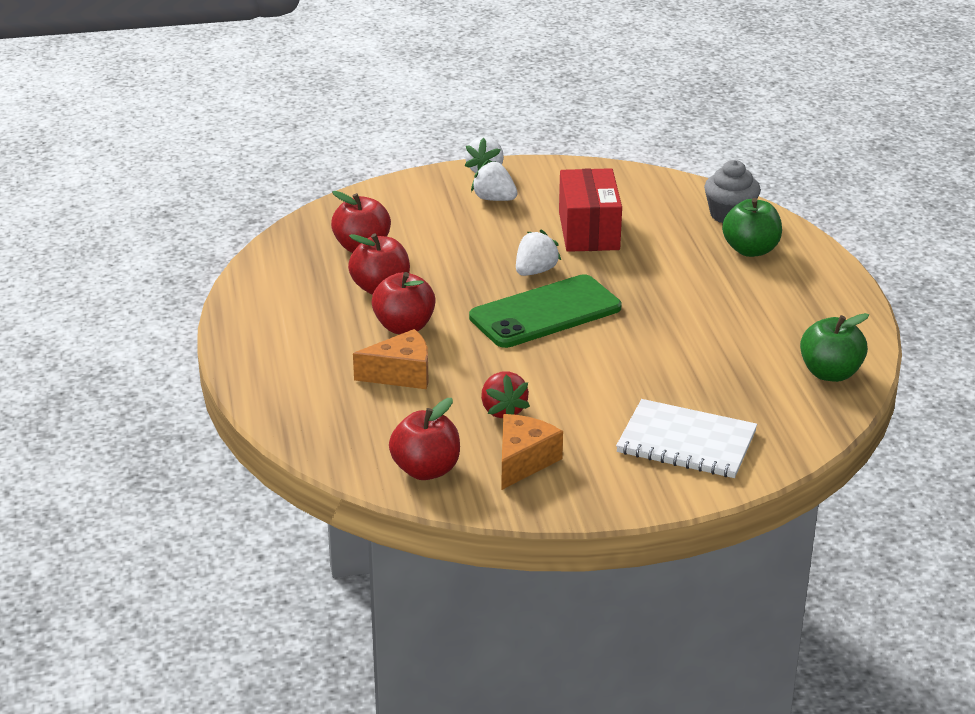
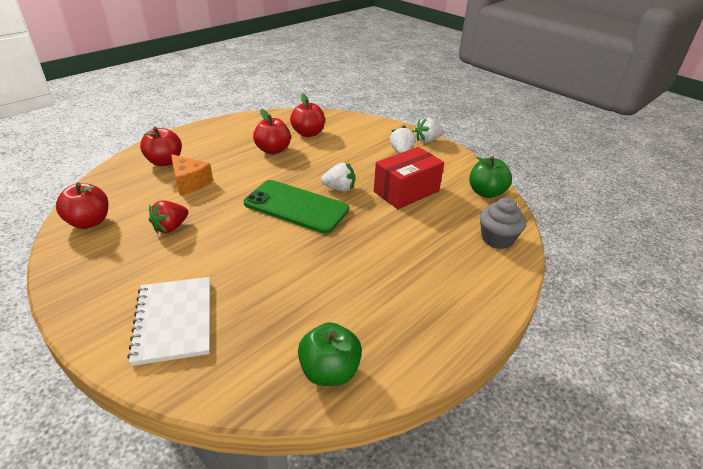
camera: 55 degrees right, 5 degrees up
(404, 327) = (240, 168): red apple -> red apple (165, 162)
(523, 461) = (114, 254): orange cheese -> none
(750, 250) = (463, 264): green apple -> green apple (486, 192)

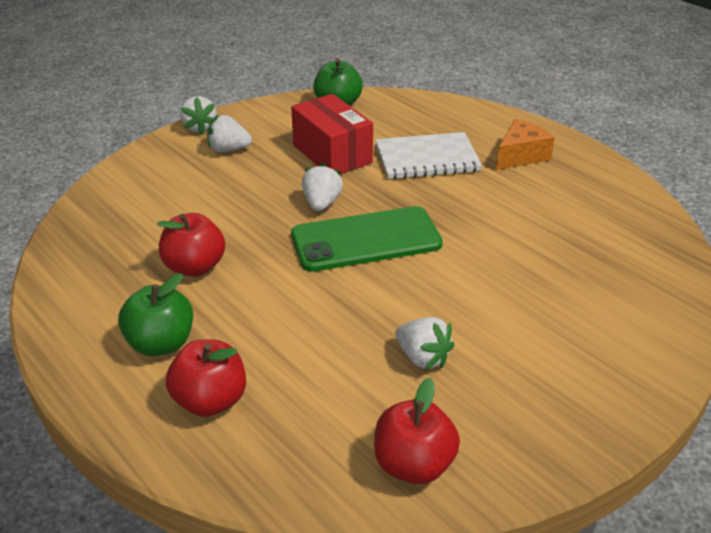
camera: 85 degrees left, 0 degrees up
(171, 227) = (422, 358): red strawberry -> white strawberry
(174, 321) = (606, 325): white notebook -> white notebook (427, 158)
(189, 182) = (291, 355): orange cheese -> orange cheese (520, 156)
(296, 206) = (366, 240): green phone -> green phone turned 45 degrees clockwise
(308, 133) = (144, 231): red apple -> none
(329, 371) = (636, 216): green apple -> green apple (161, 343)
(497, 239) = (425, 110): grey cupcake -> none

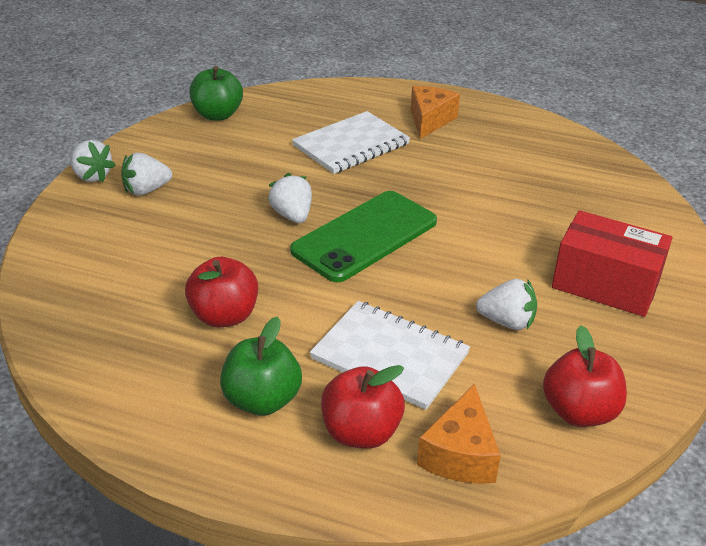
camera: 30 degrees left, 0 degrees up
(272, 454) = (460, 454): none -> orange cheese
(291, 348) = (390, 356): none -> white notebook
(332, 154) = (258, 165): red box -> red box (605, 284)

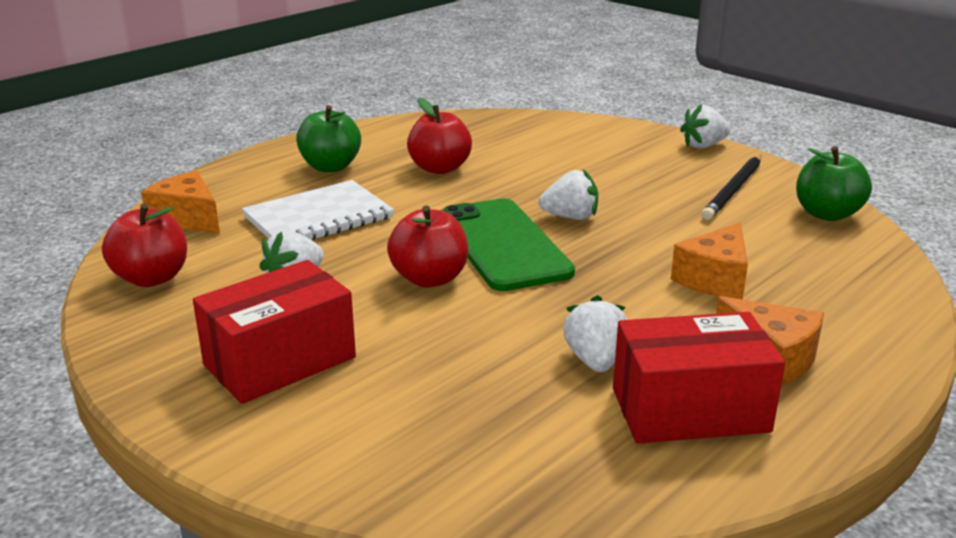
camera: 115 degrees right, 10 degrees down
(146, 190) = (663, 163): white strawberry -> white strawberry (595, 360)
(192, 152) = (733, 190): none -> black pencil
(351, 145) = (714, 279): white notebook -> orange cheese
(361, 432) = (256, 191): red apple -> red apple (429, 278)
(502, 137) = (689, 410): none -> red box

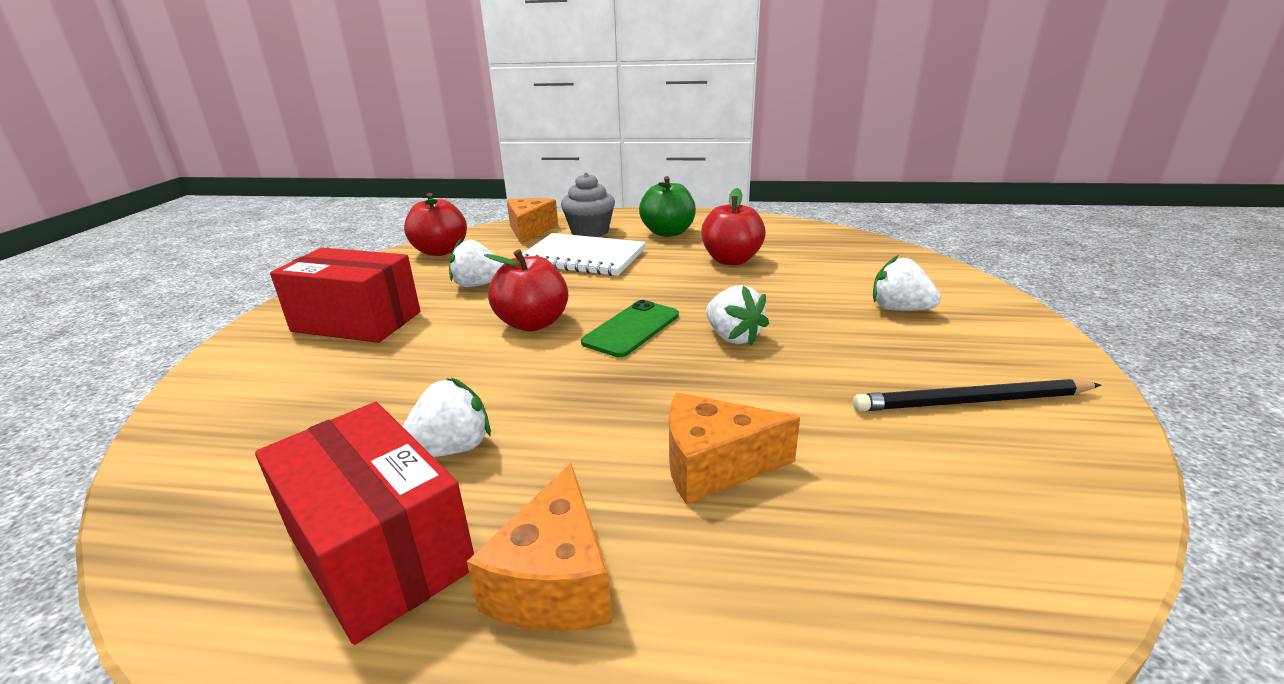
camera: 55 degrees right, 0 degrees up
(255, 194) = (590, 231): none -> grey cupcake
(503, 244) = (631, 329): green phone -> green phone, size x0.59
(703, 145) = (1047, 345): white strawberry -> white strawberry (899, 309)
(827, 214) = (1052, 499): green apple -> none

